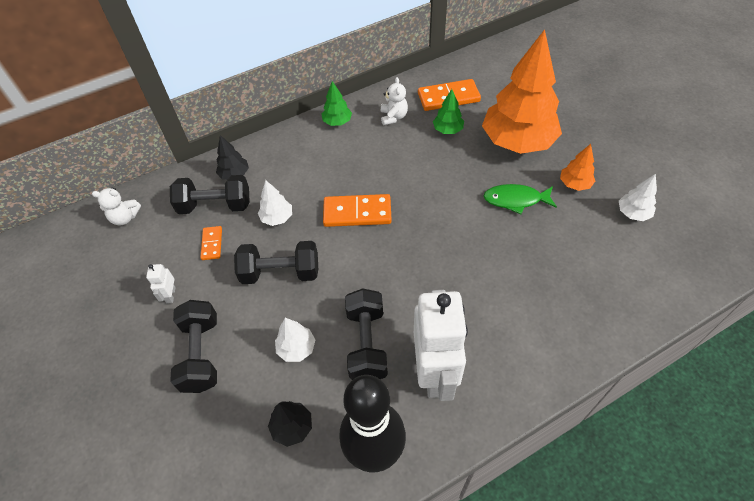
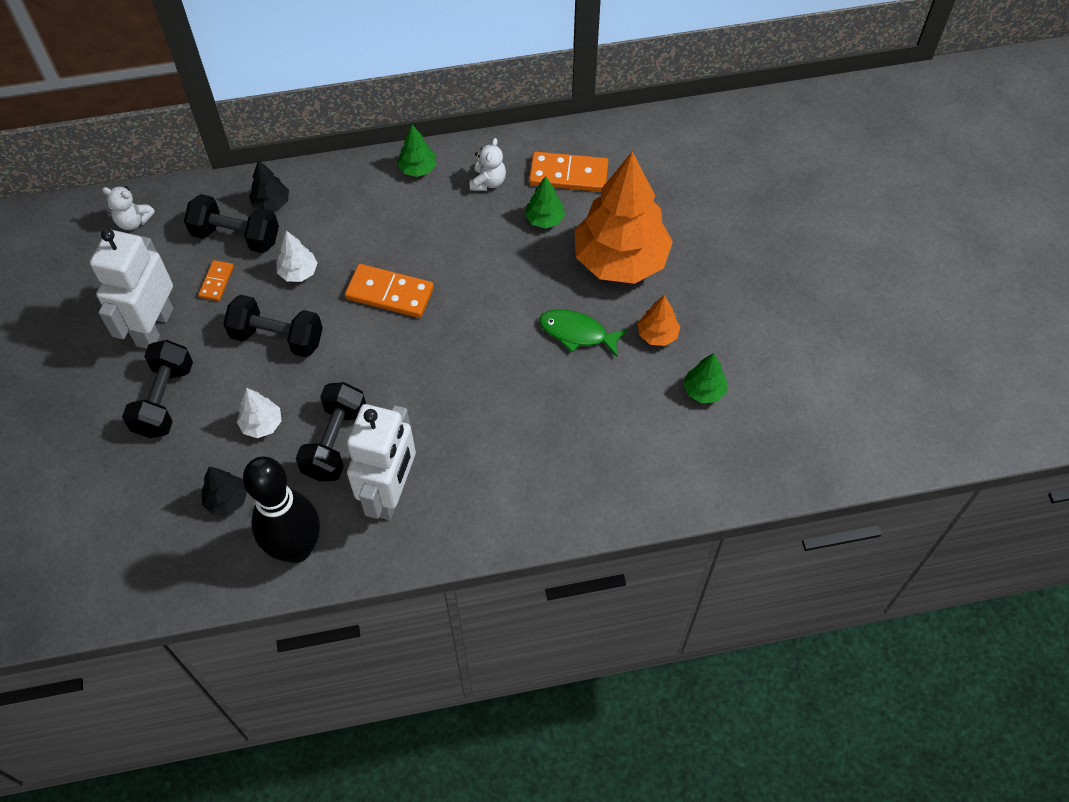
camera: 15 degrees right, 5 degrees up
(170, 295) = (154, 327): white robot -> white robot, size x2.48
(633, 213) = (703, 391): white tree -> green tree

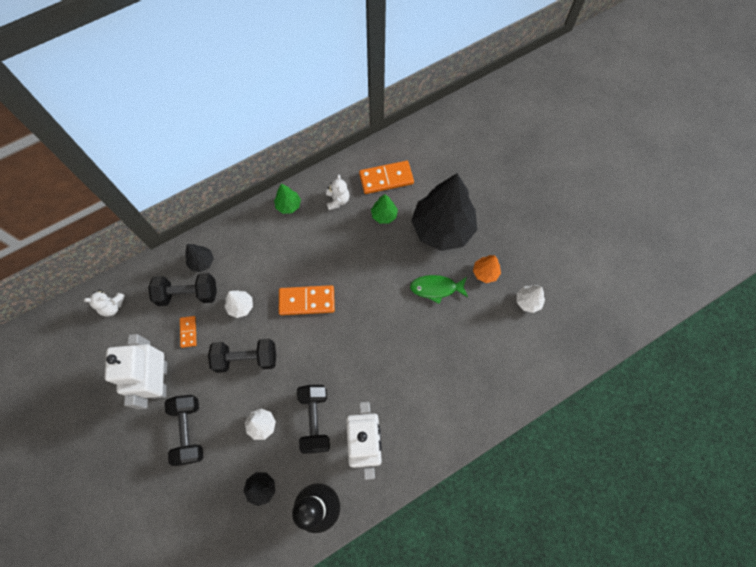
camera: 20 degrees left, 10 degrees up
(620, 260) = (442, 228): orange tree -> black tree
(703, 391) = (528, 301): green tree -> white tree

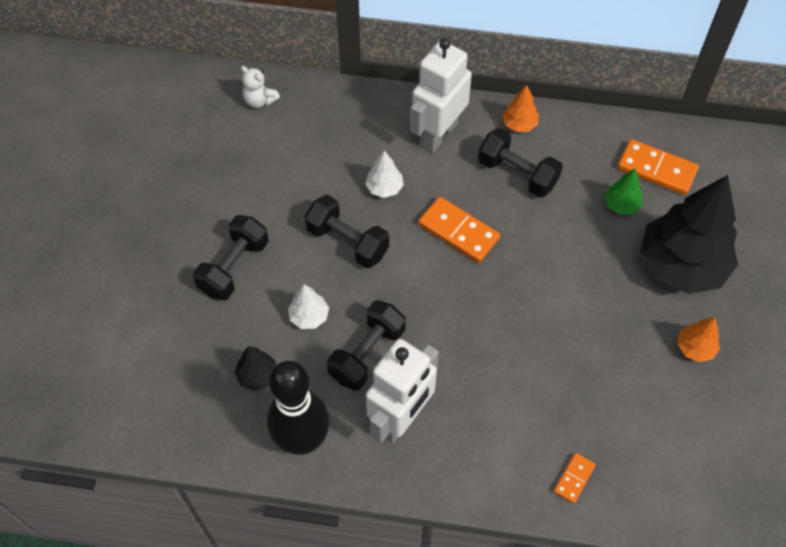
camera: 40 degrees right, 10 degrees down
(159, 380) = (246, 199): white robot -> white robot (438, 134)
(188, 294) = (341, 139): black dumbbell -> black dumbbell (517, 174)
(188, 332) = (312, 175): orange domino -> orange domino (574, 479)
(202, 262) = (381, 119): black tree -> none
(288, 205) = (519, 124): green tree -> orange tree
(337, 200) = (579, 155): white teddy bear -> none
(436, 288) = (619, 322): green fish -> none
(528, 301) = (724, 417): white tree -> none

